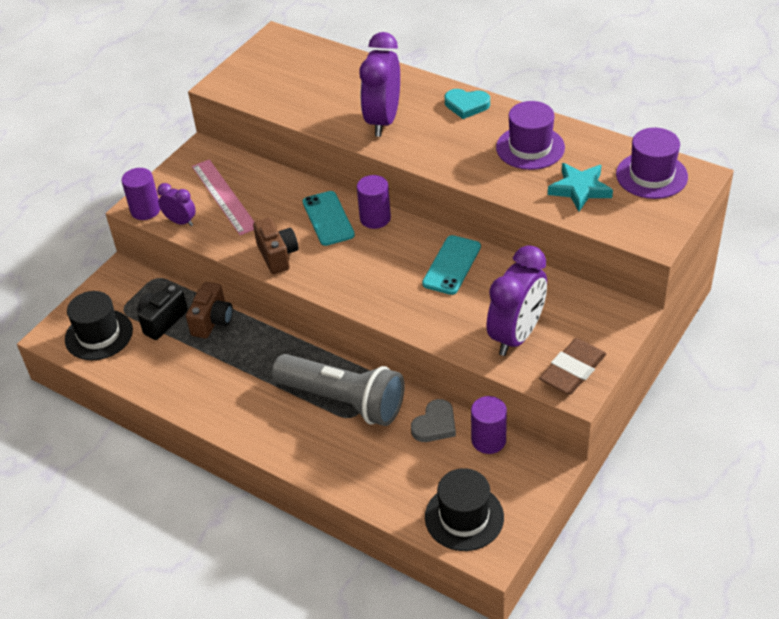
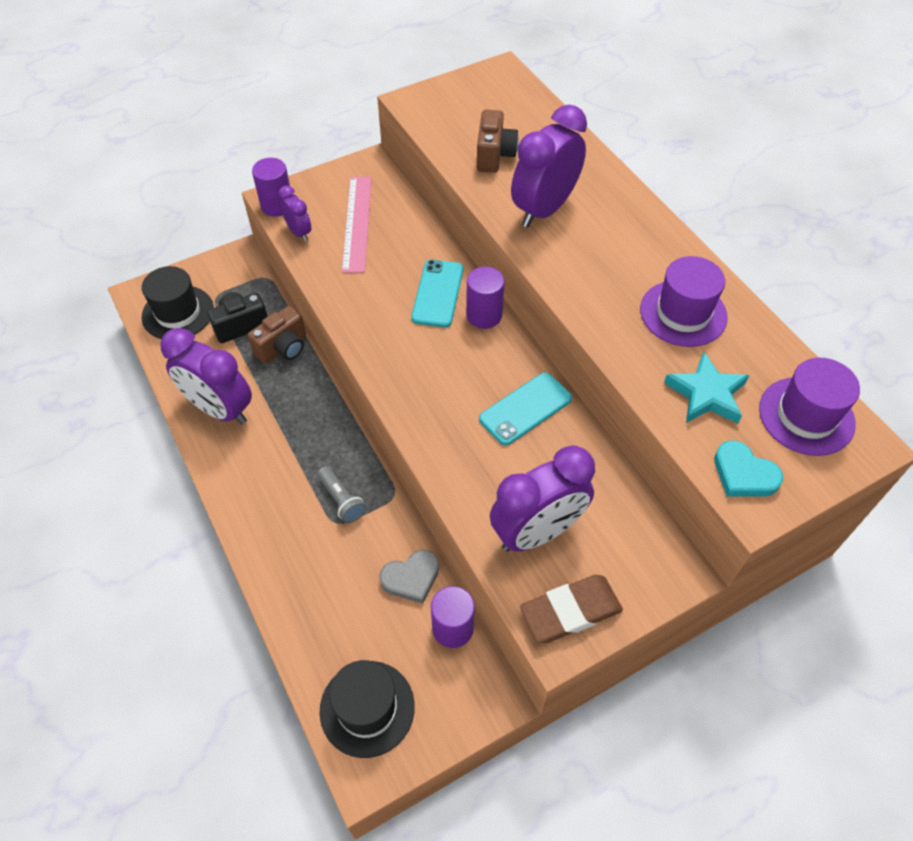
camera: 25 degrees right, 10 degrees up
(194, 385) = (220, 409): none -> purple clock
(277, 255) = (361, 312): brown camera -> brown camera (494, 155)
(343, 401) = (341, 500): grey flashlight -> grey flashlight, size x0.43
(466, 105) = (646, 229): turquoise heart -> turquoise heart (743, 474)

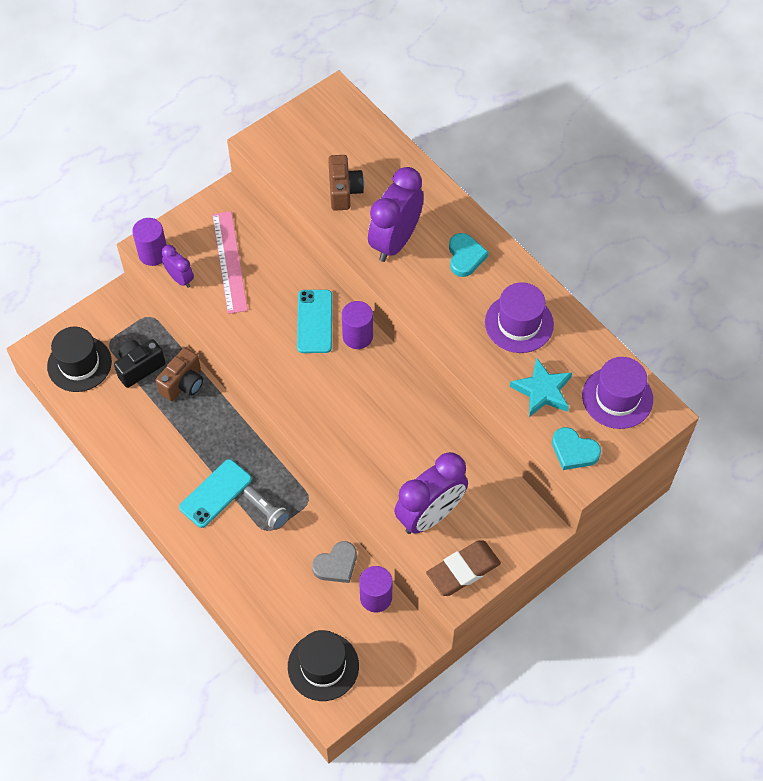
camera: 10 degrees left, 5 degrees up
(220, 409) = (144, 449): purple clock -> none
(525, 409) = (405, 416): turquoise phone -> turquoise phone (215, 493)
(625, 235) = (465, 257): none -> turquoise heart

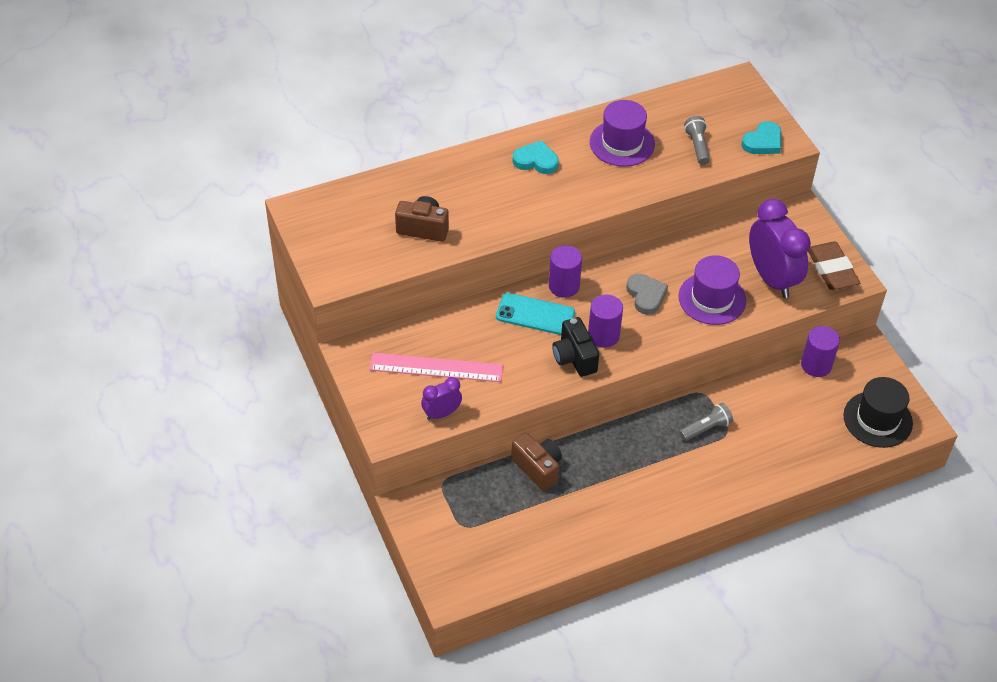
camera: 75 degrees left, 10 degrees down
(79, 364) = (481, 558): black hat -> none
(139, 367) = (505, 503): black camera -> black camera (574, 358)
(153, 254) = (399, 431): purple cylinder -> purple cylinder (603, 335)
(215, 493) = (676, 466): turquoise phone -> none
(336, 564) = (776, 387): grey heart -> grey heart (646, 295)
(395, 241) = (499, 205): purple clock -> none
(542, 391) = (697, 146): turquoise star -> grey flashlight
(617, 397) = (717, 102): purple hat -> purple hat (712, 298)

